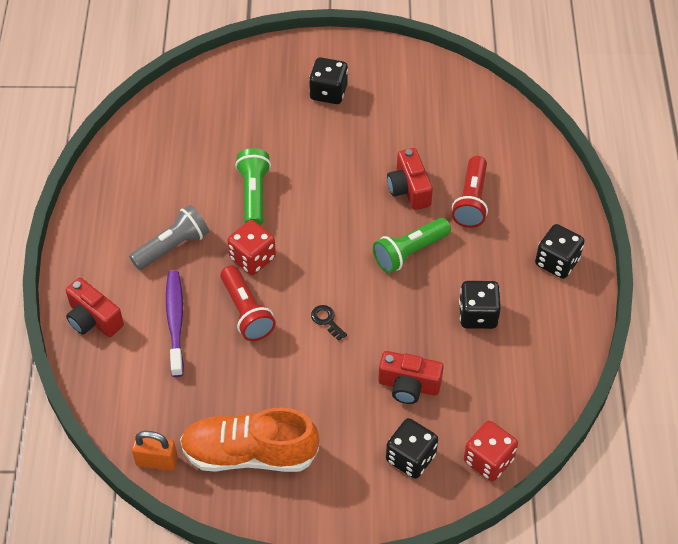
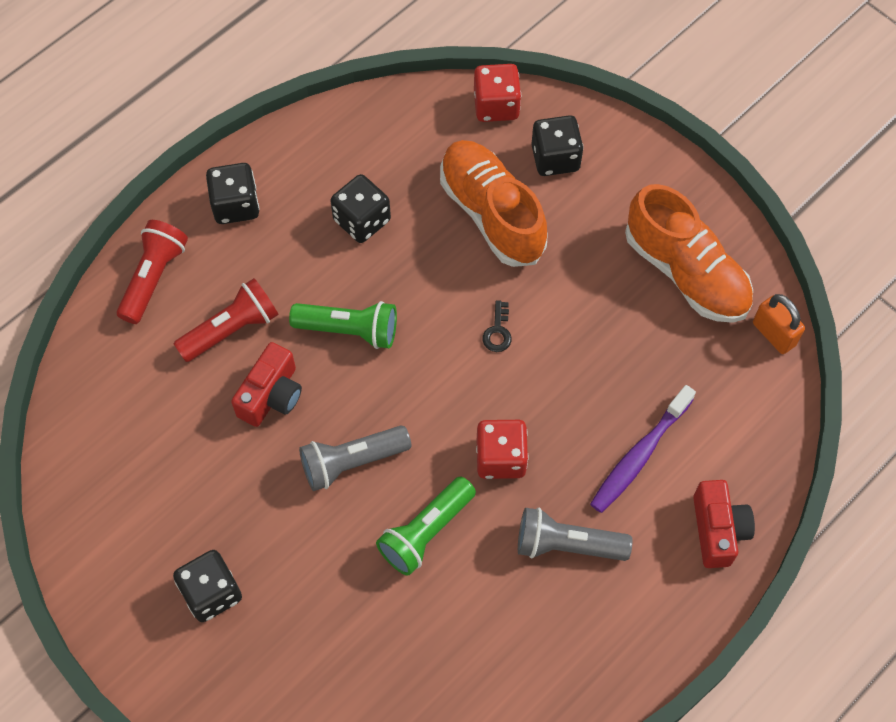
camera: 135 degrees left, 10 degrees up
(246, 312) = (562, 406): red flashlight -> red flashlight (154, 278)
(329, 194) = (352, 462): none -> grey flashlight
(408, 386) = (491, 213): red camera -> orange shoe

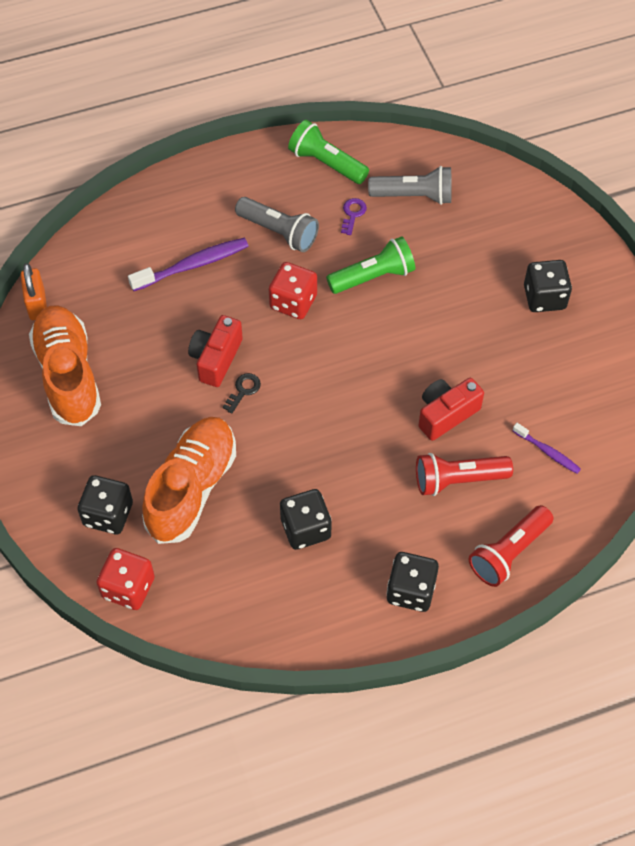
camera: 155 degrees left, 5 degrees down
(147, 398) = (547, 452): none -> purple toothbrush
(349, 330) = (361, 439): green flashlight -> green flashlight (326, 163)
(352, 462) = (404, 342): grey flashlight -> grey flashlight (414, 196)
(491, 213) = (192, 488): orange shoe -> orange shoe turned 150 degrees counterclockwise
(492, 611) = (352, 214): none -> purple key
(718, 530) = (171, 201): red camera -> red camera (216, 359)

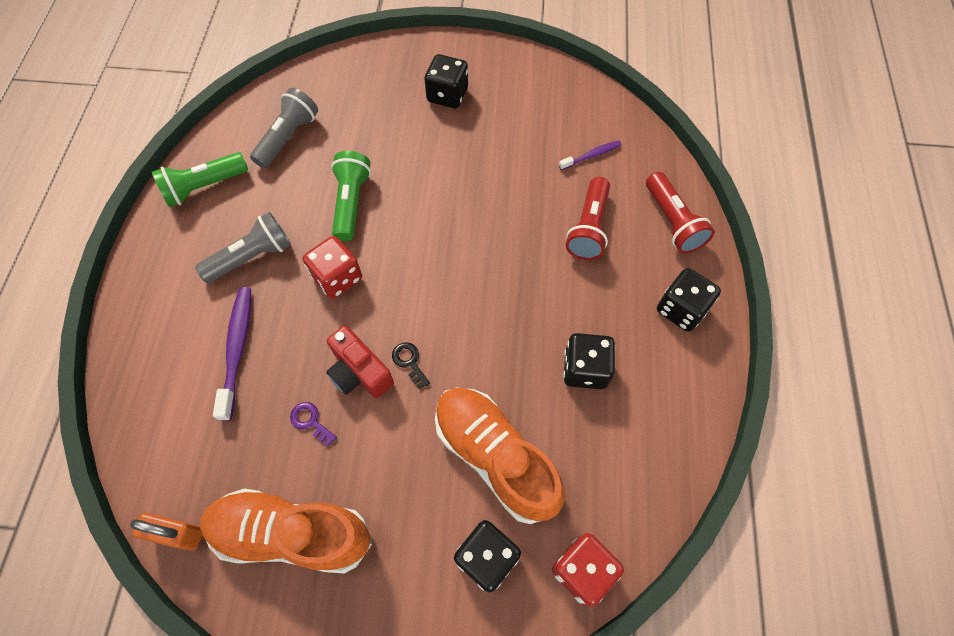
camera: 65 degrees left, 5 degrees up
(352, 214) = (274, 190): purple key -> purple key (310, 421)
(446, 414) = (521, 209): red camera -> none

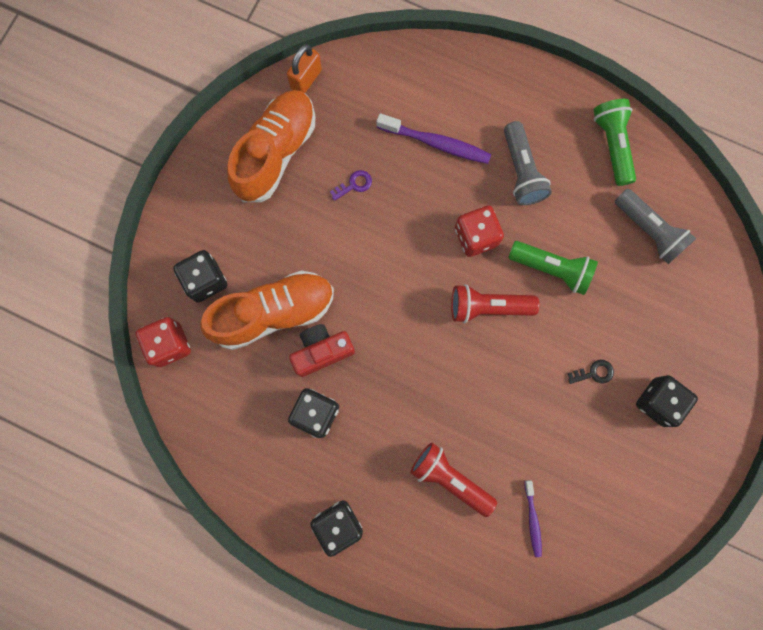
camera: 110 degrees right, 15 degrees up
(359, 372) = (381, 231): red camera -> red camera (322, 351)
(409, 362) = (375, 273): black key -> black key (594, 373)
(672, 222) = (429, 564): red flashlight -> red flashlight (488, 307)

